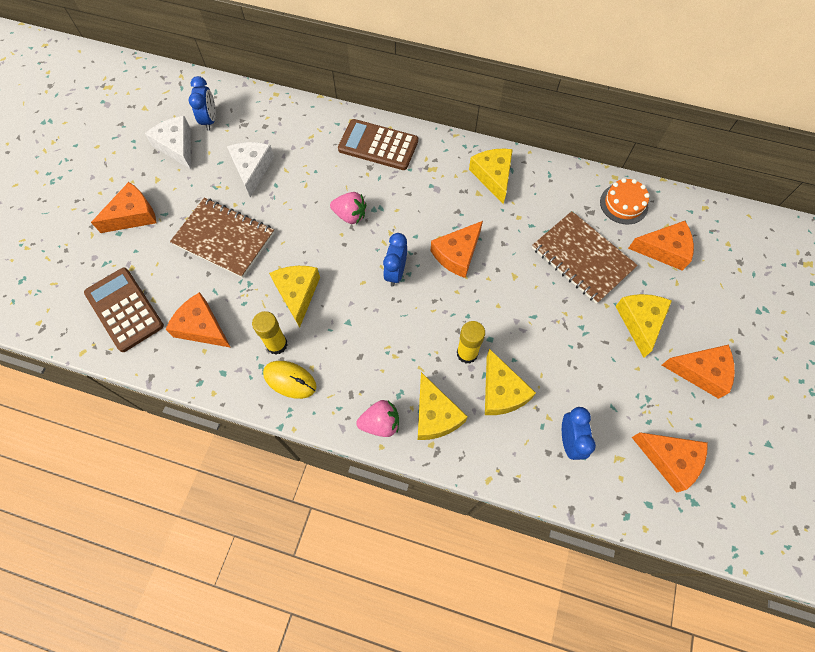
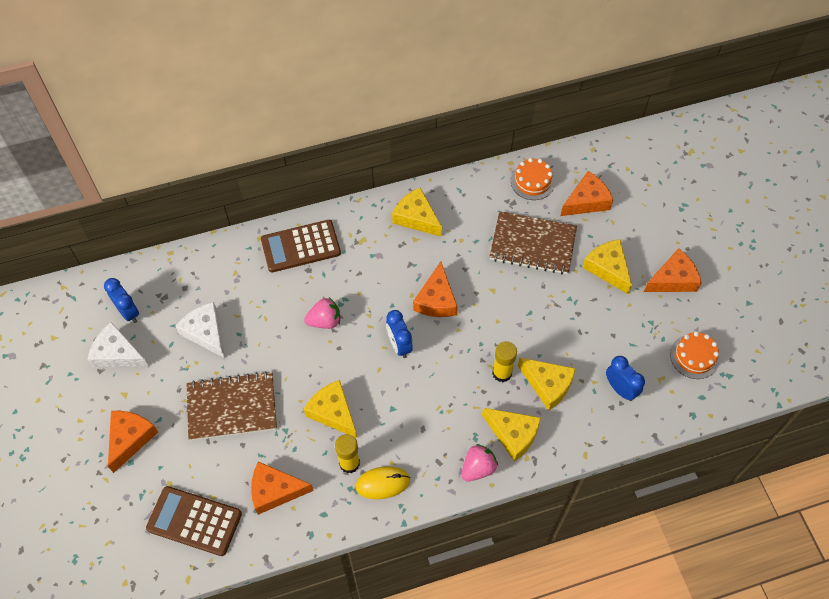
camera: 35 degrees left, 5 degrees down
(670, 459) = (694, 356): orange cheese -> orange cake

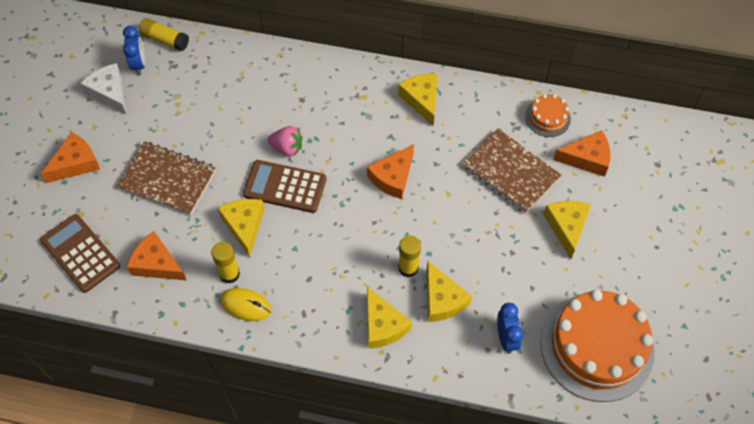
camera: 30 degrees right, 0 degrees up
(138, 276) = (165, 40): none -> yellow glue stick
(206, 333) = (187, 110): white cheese -> none
(300, 246) = (308, 77): brown calculator -> brown calculator (285, 187)
(399, 345) = (335, 199): blue clock -> none
(478, 468) = (333, 337): pink strawberry -> none
(673, 279) = (623, 267): orange cheese -> none
(694, 356) = (597, 346): orange cake -> orange cake, size x2.18

